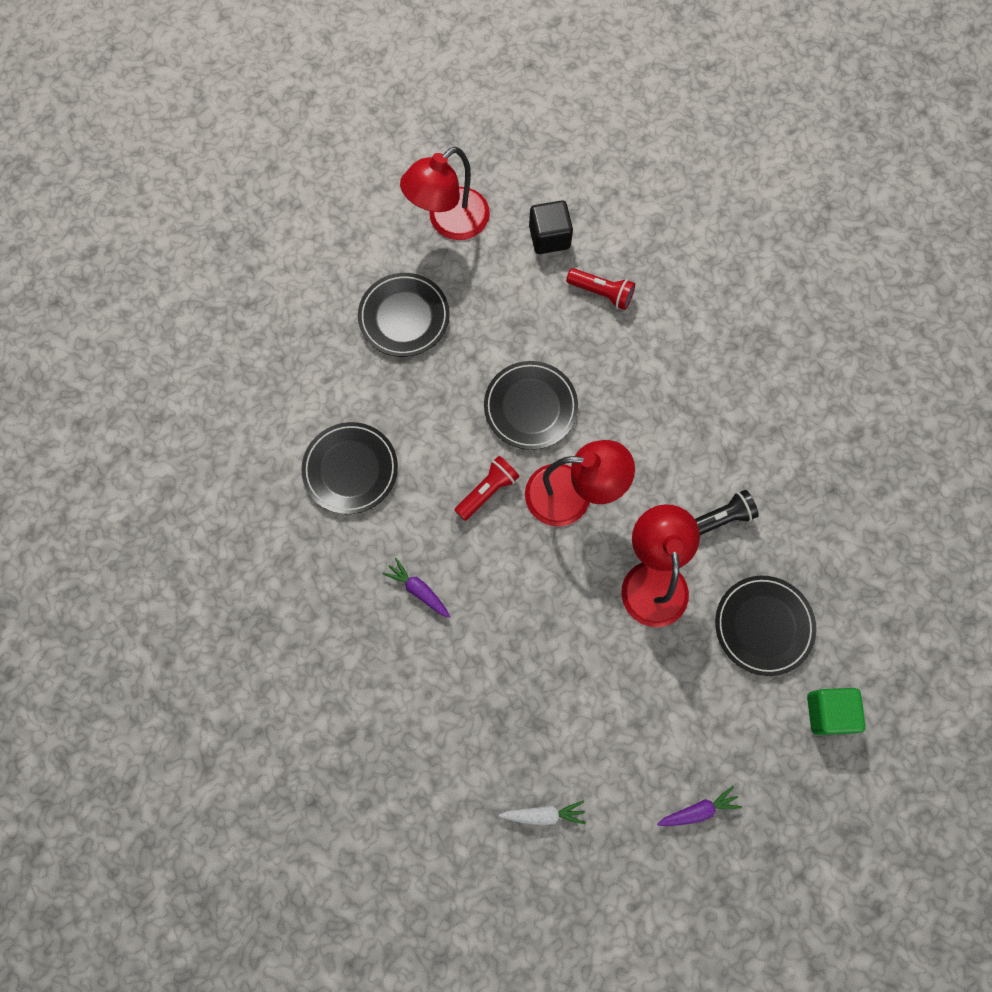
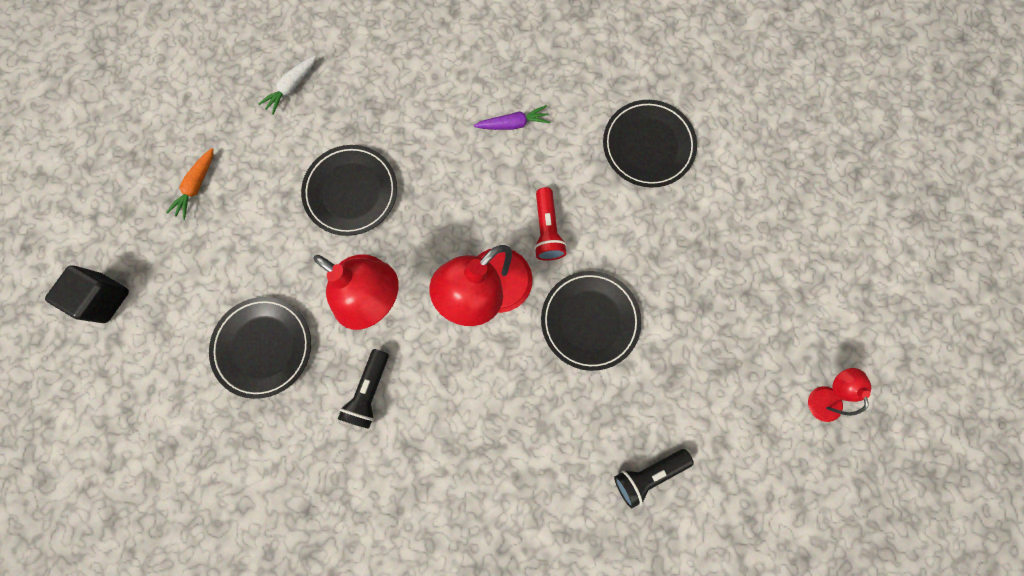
camera: 130 degrees right, 5 degrees up
(404, 317) = (753, 284): black plate -> black plate (351, 192)
(449, 222) = (823, 395): red lamp -> red lamp, size x0.50
(549, 237) = (741, 475): black cube -> black cube (105, 298)
(601, 293) = (648, 473): red flashlight -> black flashlight
(698, 810) = (197, 186): purple carrot -> orange carrot
(828, 712) = (163, 336): green cube -> none

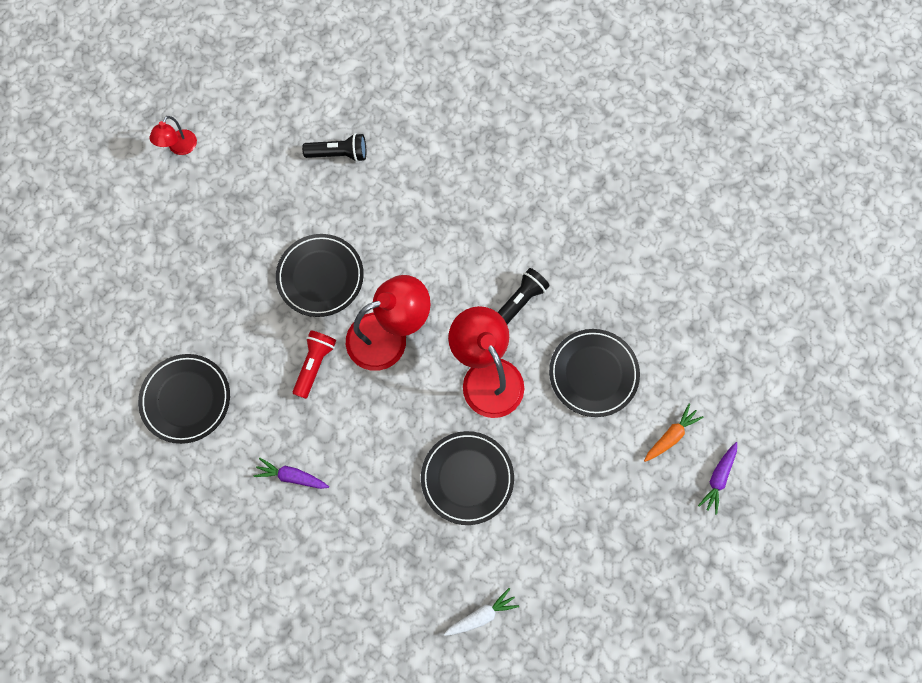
camera: 155 degrees left, 5 degrees down
(105, 298) = (718, 478): black cube -> purple carrot
(197, 186) = (606, 550): orange carrot -> orange carrot (670, 436)

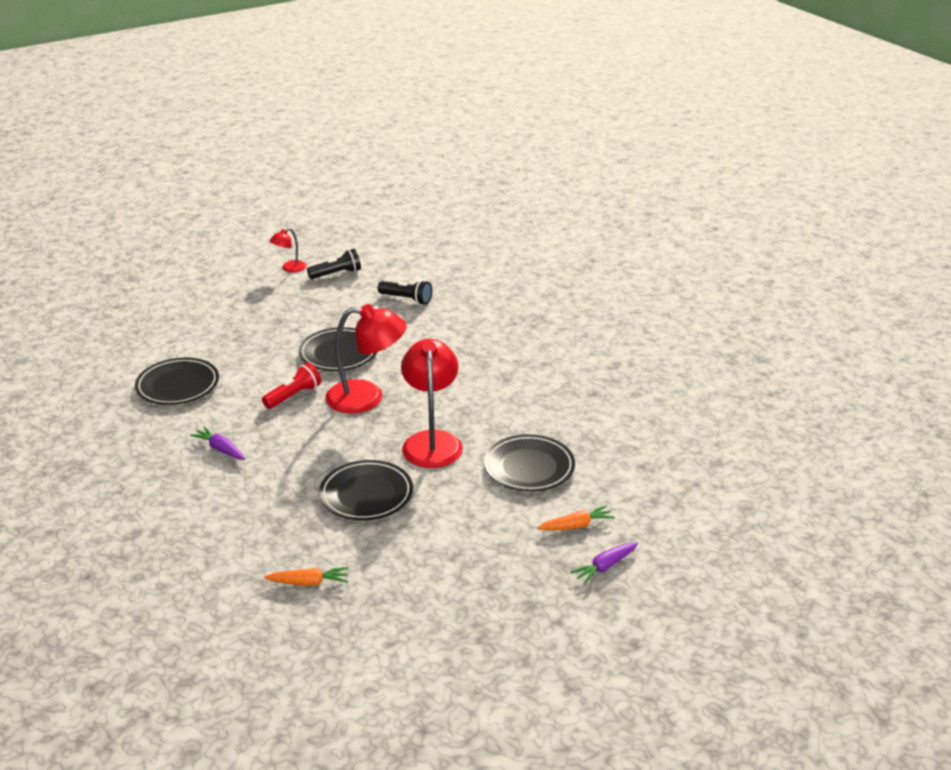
camera: 25 degrees right, 40 degrees down
(481, 615) = (309, 582): white carrot -> orange carrot
(520, 301) = (494, 409): black flashlight -> black flashlight (336, 274)

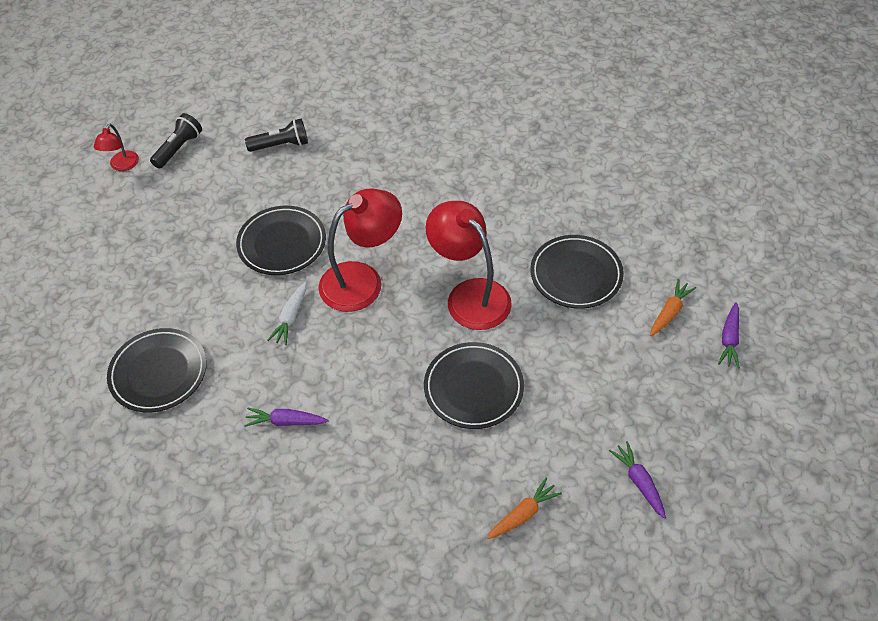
camera: 35 degrees left, 20 degrees up
(293, 396) = (291, 318): red flashlight -> white carrot
(416, 612) = (639, 482): none -> purple carrot

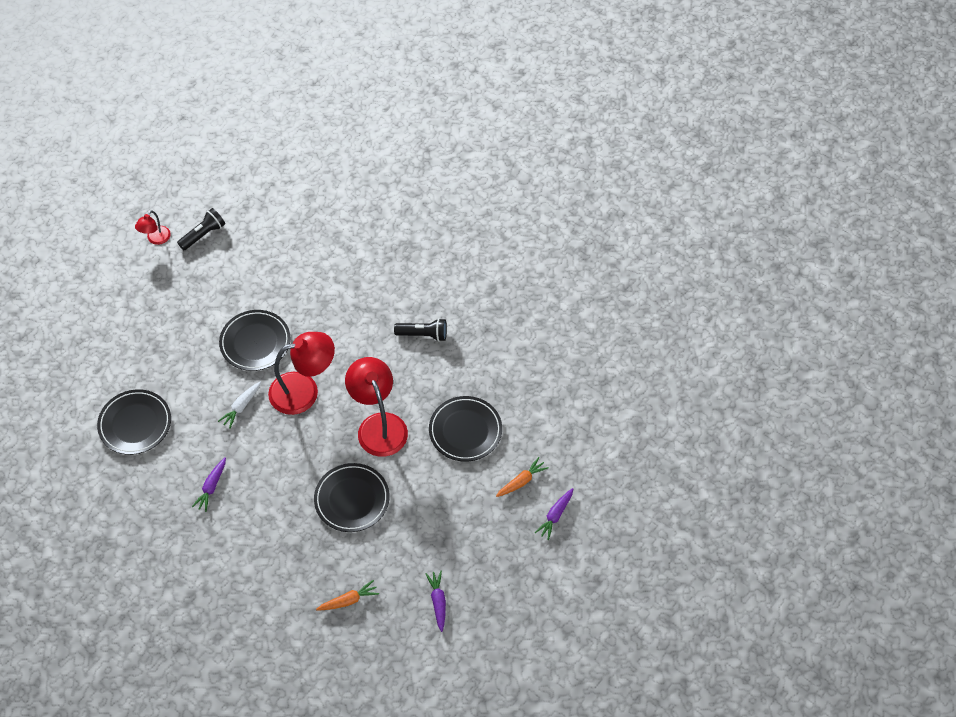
camera: 15 degrees right, 5 degrees up
(281, 145) = (283, 253): black flashlight -> black flashlight (423, 334)
(286, 422) = (211, 487): purple carrot -> purple carrot turned 90 degrees counterclockwise

